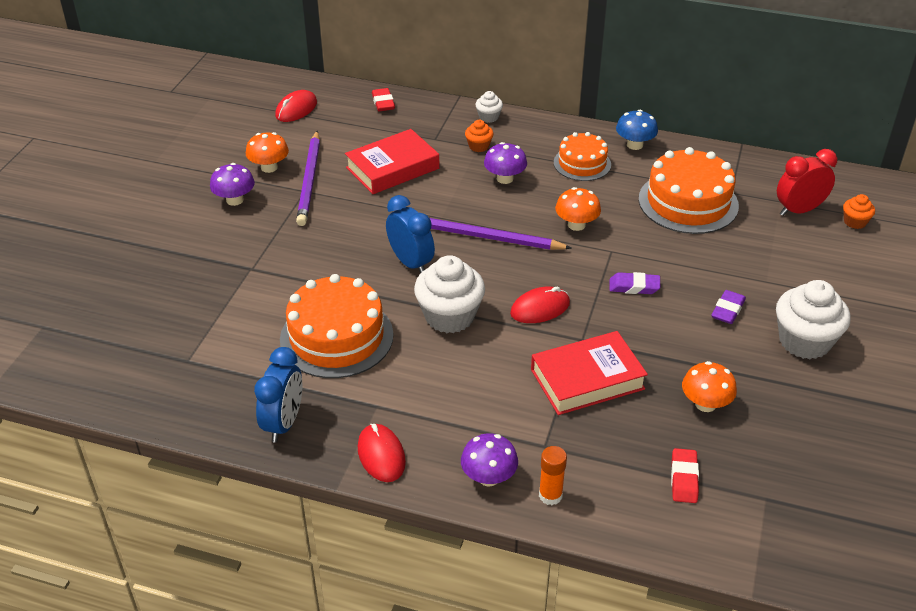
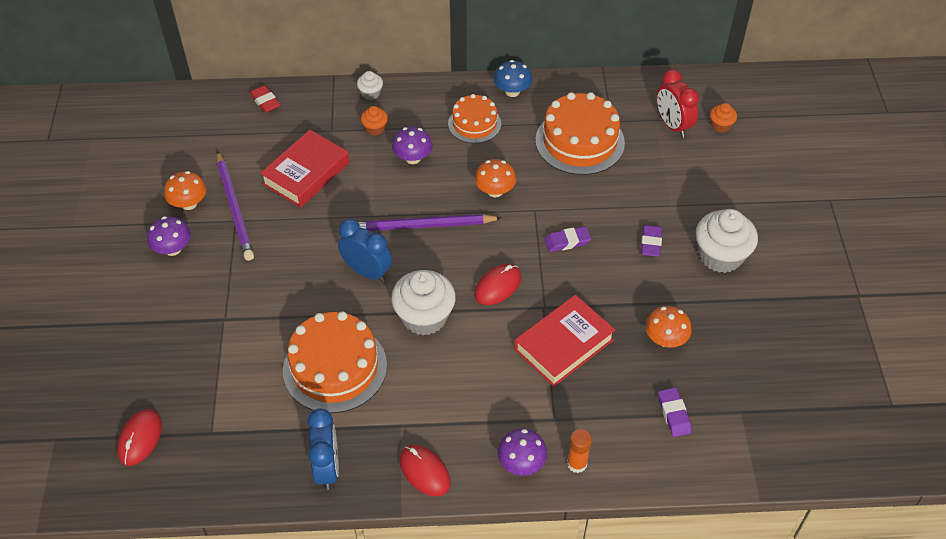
camera: 20 degrees left, 10 degrees up
(296, 109) = (184, 130): red mouse -> red mouse (140, 438)
(684, 479) = (674, 414): red eraser -> purple eraser
(799, 210) = (672, 125): red clock -> red clock turned 75 degrees counterclockwise

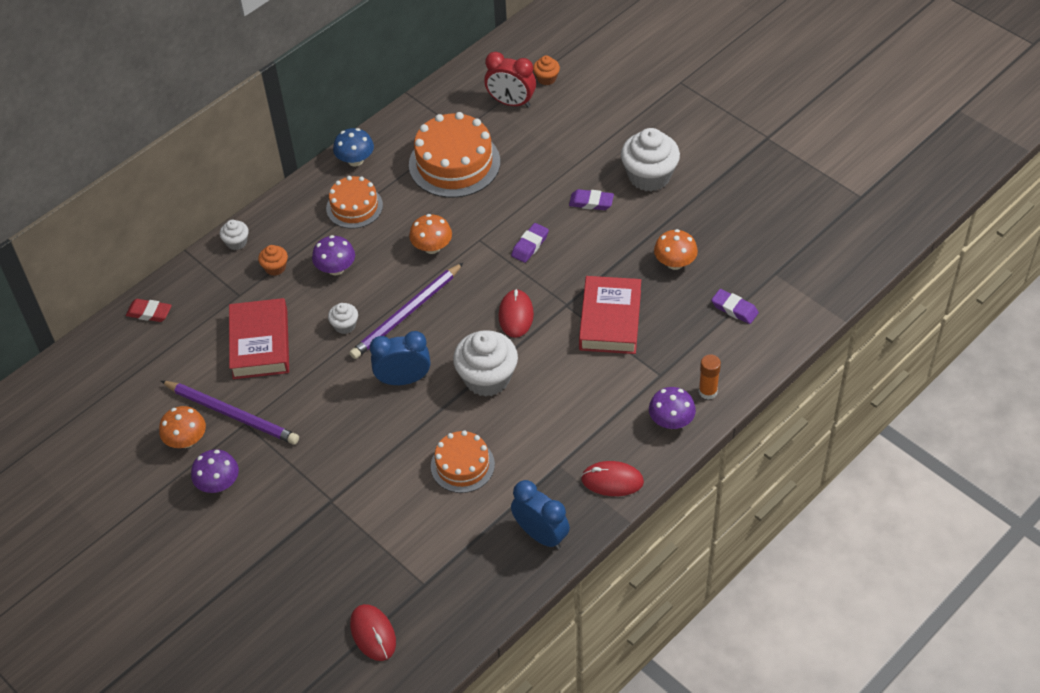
camera: 40 degrees left, 0 degrees up
(335, 367) = (462, 465): orange cake -> orange cake, size x0.61
(373, 202) = (345, 325): none -> white cupcake
(650, 243) = (591, 202): purple eraser -> purple eraser turned 45 degrees counterclockwise

